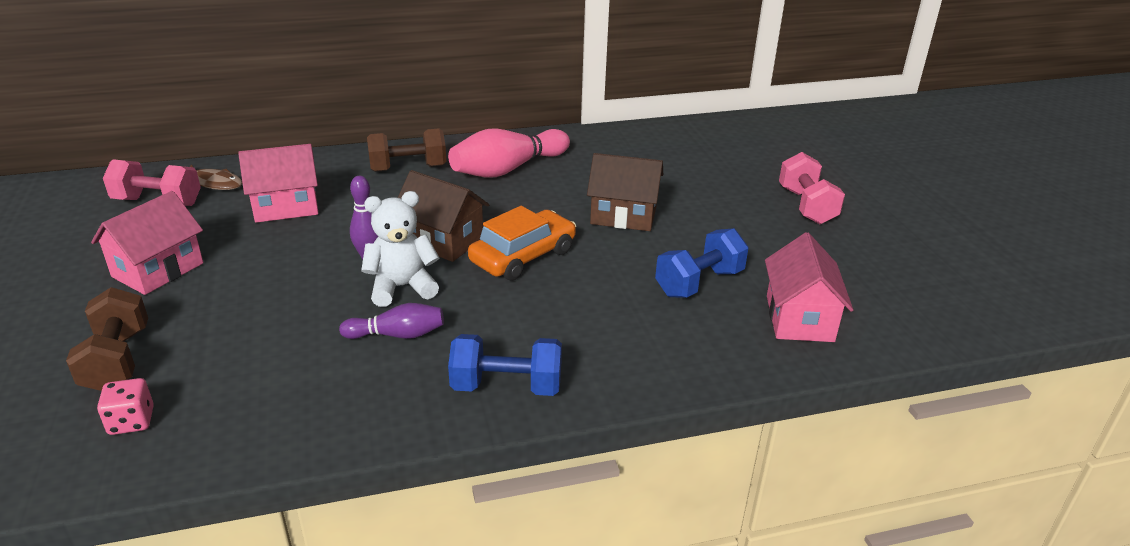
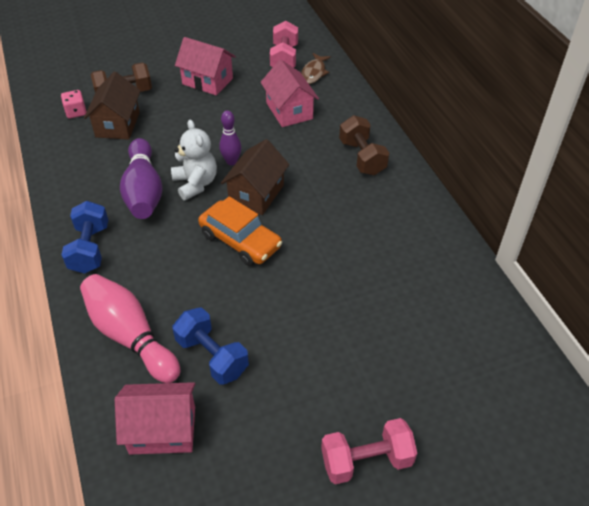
camera: 85 degrees right, 15 degrees up
(397, 335) = (144, 191): purple bowling pin -> purple bowling pin, size x1.79
(508, 169) = (378, 216): pink bowling pin -> pink bowling pin (130, 336)
(623, 215) = (314, 300): brown house -> brown house (117, 124)

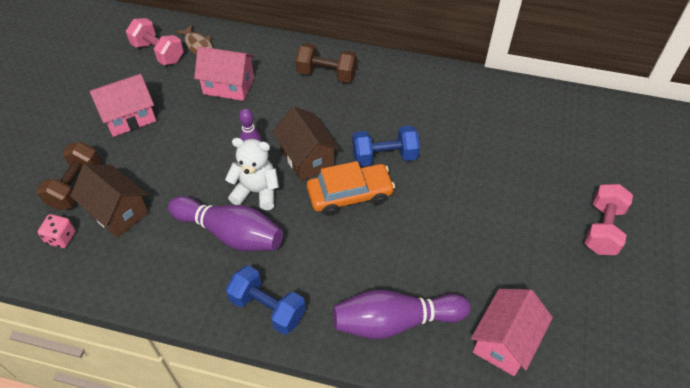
camera: 55 degrees left, 5 degrees up
(130, 336) = (395, 321): pink bowling pin -> purple bowling pin
(212, 356) = (455, 273): blue dumbbell -> blue dumbbell (384, 156)

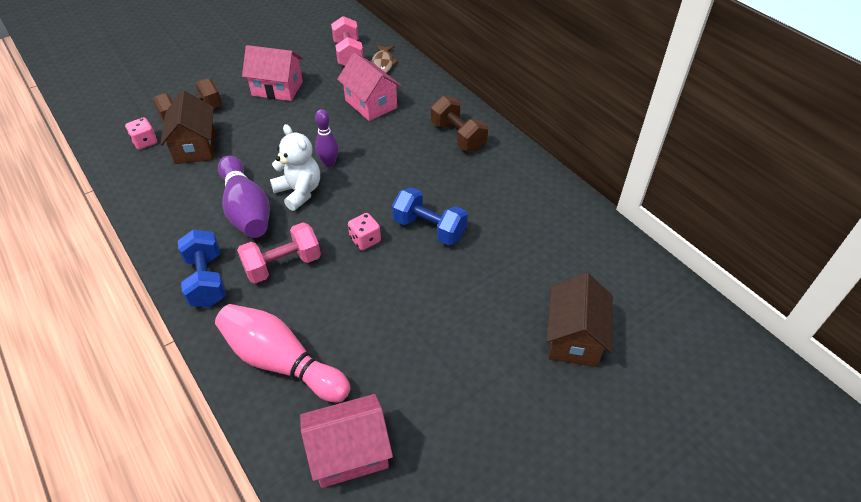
camera: 40 degrees right, 5 degrees down
(307, 158) = (366, 191): brown house -> brown house (574, 338)
(350, 195) = (365, 240): orange car -> pink dice
(395, 321) = (281, 362): purple bowling pin -> pink bowling pin
(602, 229) = (567, 431): pink dumbbell -> pink dumbbell (283, 265)

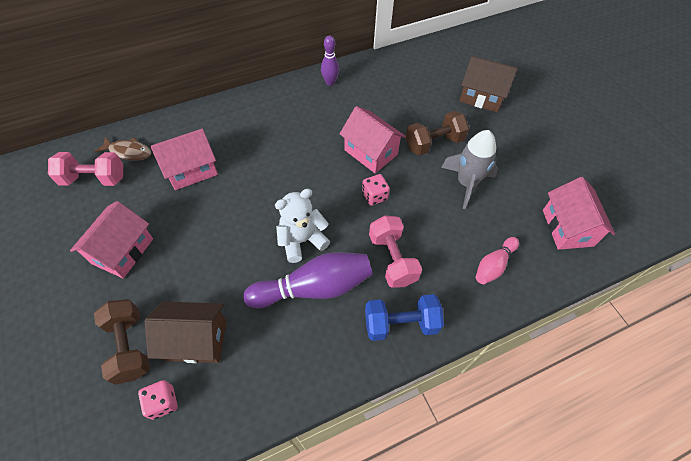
camera: 80 degrees left, 10 degrees up
(281, 362) = (493, 265): pink bowling pin -> pink bowling pin, size x0.56
(329, 163) = (269, 213): purple bowling pin -> purple bowling pin (330, 82)
(403, 327) = (466, 183): none -> grey rocket
(429, 228) = (370, 152): blue dumbbell -> pink house
(458, 136) = (266, 115): brown dumbbell -> brown dumbbell (434, 143)

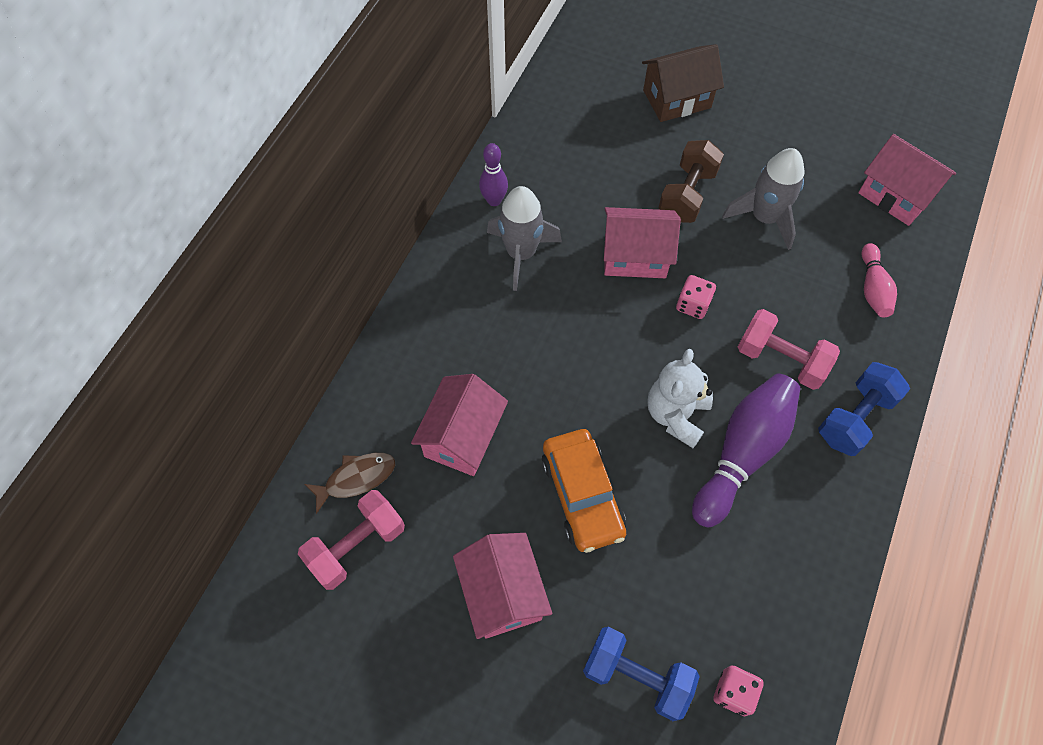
camera: 40 degrees left, 5 degrees up
(130, 346) = (636, 676): brown dumbbell -> blue dumbbell
(196, 340) = (693, 608): brown house -> none
(211, 239) = (582, 495): none -> orange car
(315, 113) = (521, 253): none -> grey rocket

